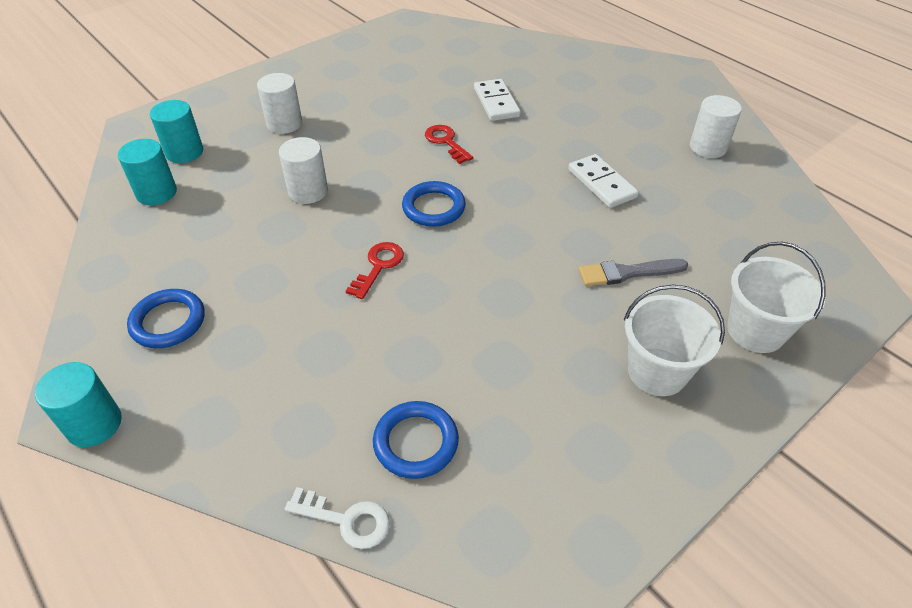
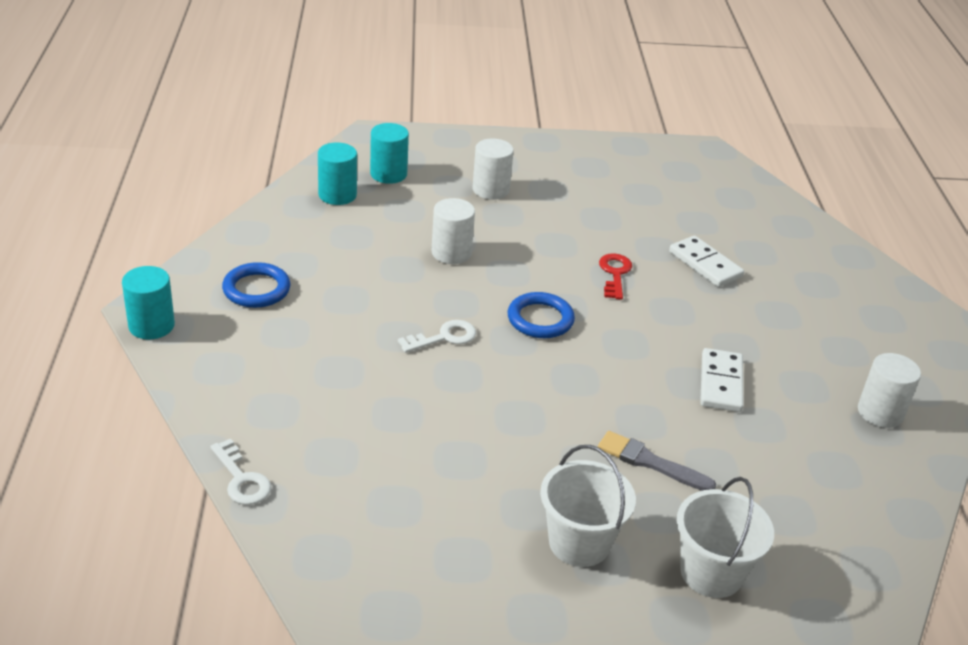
camera: 35 degrees right, 10 degrees down
(378, 266) = (444, 337): red key -> white key
(416, 442) = (337, 466): blue ring -> none
(496, 102) = (705, 264): white domino -> white domino turned 60 degrees counterclockwise

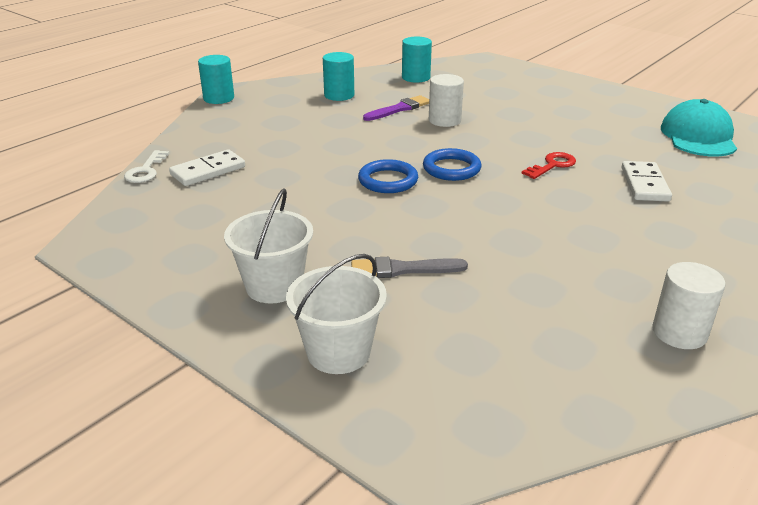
camera: 45 degrees right, 5 degrees down
(256, 289) = (297, 101): blue ring -> blue ring (388, 180)
(385, 254) = (399, 109): none -> purple brush
(388, 174) = (465, 77): turquoise cylinder -> turquoise cylinder (339, 95)
(444, 337) = (369, 155): white key -> none
(490, 190) = (526, 101): white cylinder -> none
(650, 462) = (402, 269): grey brush -> grey brush turned 75 degrees counterclockwise
(680, 182) = (698, 136): none -> turquoise cap
(721, 383) = (542, 252): white domino -> white domino (208, 171)

